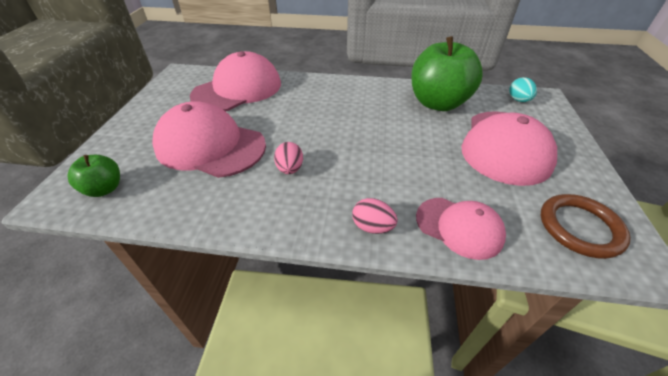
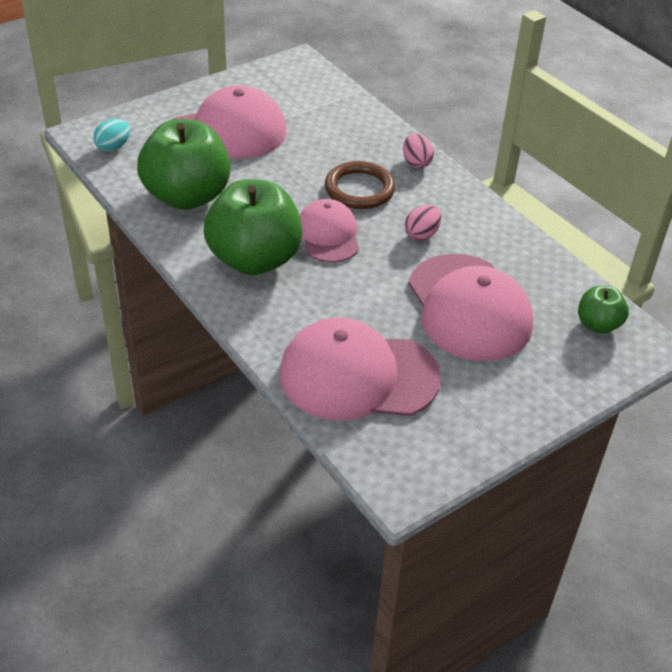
camera: 135 degrees left, 0 degrees up
(354, 99) = (254, 259): none -> green apple
(459, 227) = (363, 128): pink cap -> pink cap (328, 235)
(579, 228) = (295, 84): brown ring -> brown ring (359, 189)

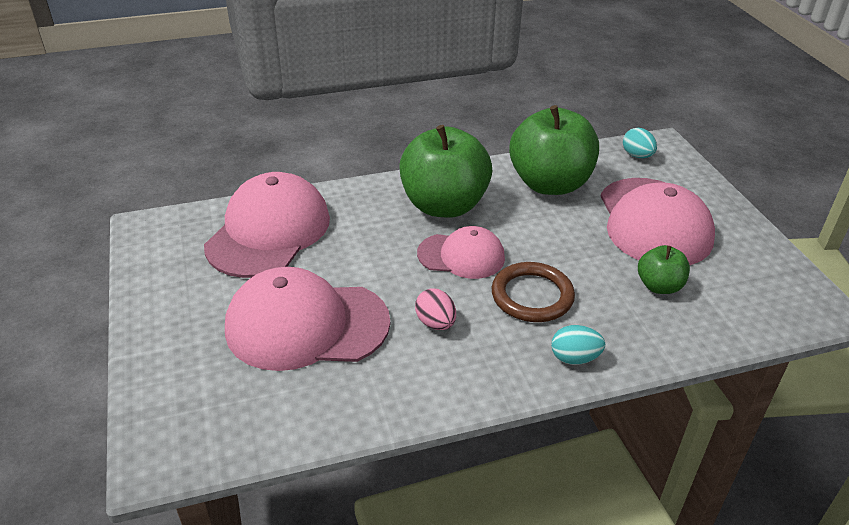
camera: 110 degrees right, 5 degrees down
(416, 162) = (574, 358): pink egg -> turquoise egg
(598, 324) = (217, 425): green apple -> green apple (659, 286)

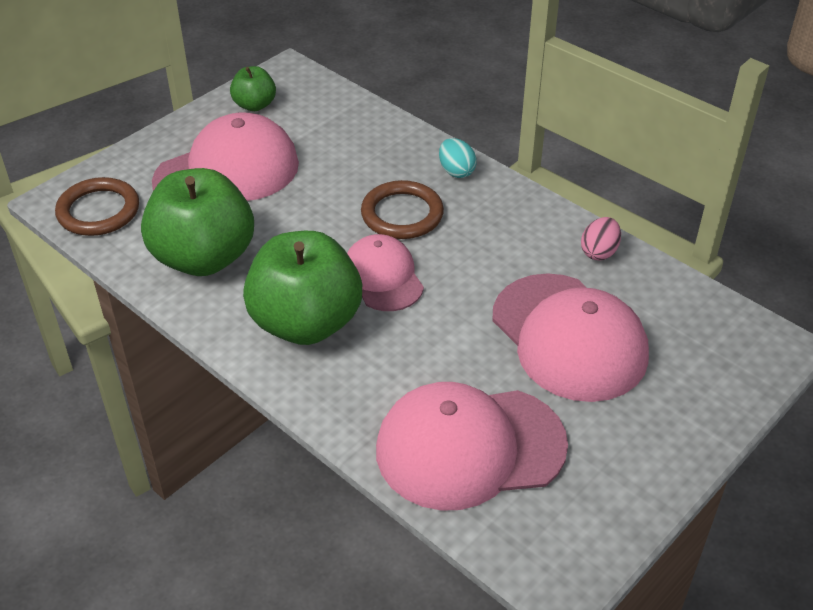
camera: 120 degrees left, 5 degrees up
(435, 323) = (489, 257): pink egg -> pink egg (599, 252)
(637, 156) = (98, 211): turquoise egg -> brown ring
(659, 286) = (327, 150): green apple -> green apple (254, 105)

